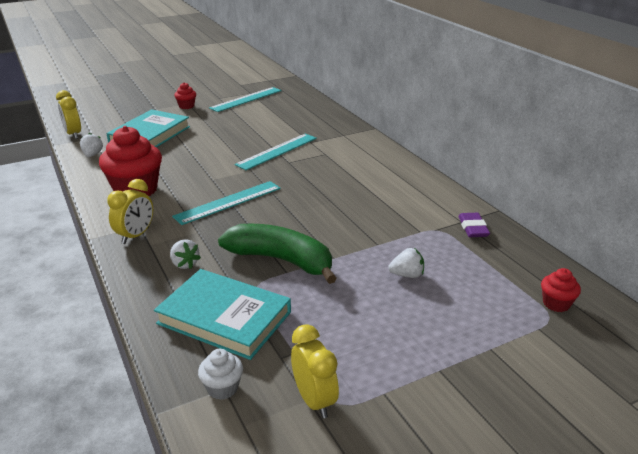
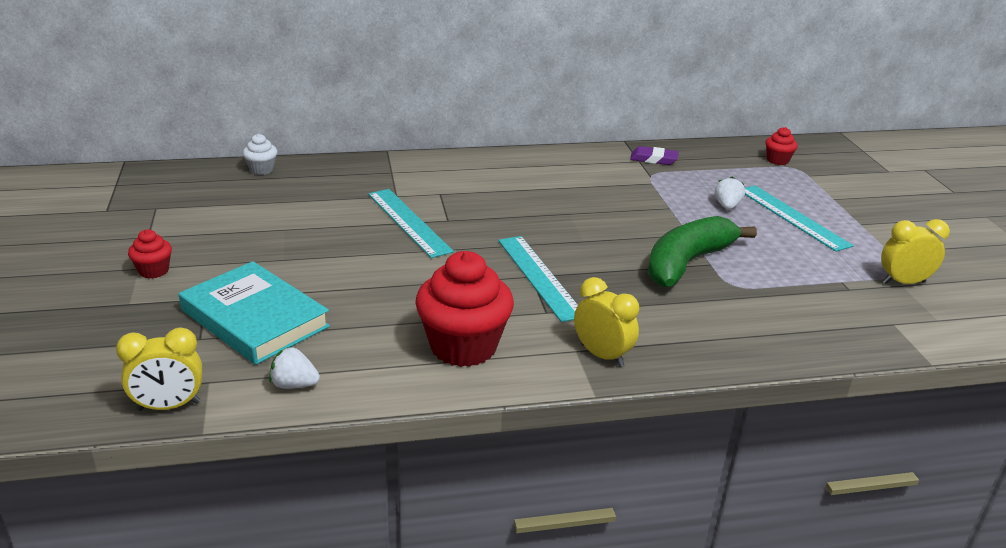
camera: 75 degrees left, 0 degrees up
(184, 264) = (681, 324): white strawberry -> none
(222, 388) = (894, 324): white cupcake -> white cupcake (262, 169)
(224, 318) = (788, 310): turquoise book -> none
(246, 99) = (184, 215): turquoise ruler -> turquoise ruler (792, 217)

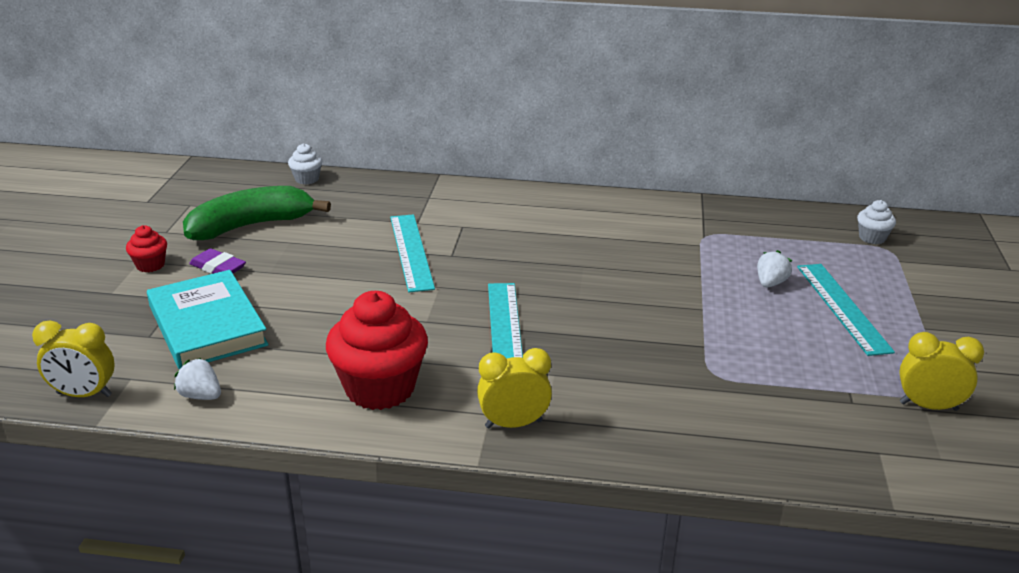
camera: 20 degrees right, 0 degrees up
(602, 355) = (513, 424): yellow clock -> yellow clock turned 75 degrees counterclockwise
(653, 159) = (721, 218): purple eraser -> purple eraser (218, 267)
(687, 263) = (677, 340): green banana -> green banana (251, 225)
(777, 160) = (872, 238): red cupcake -> white cupcake

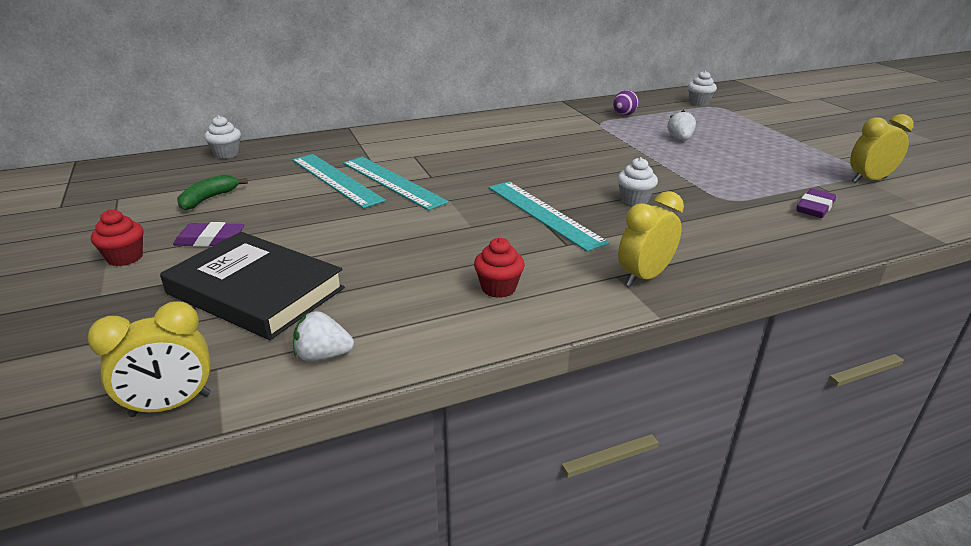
camera: 30 degrees left, 0 degrees up
(207, 325) = (256, 291): turquoise book -> black book
(251, 225) = (208, 199): green banana -> green banana, size x0.49
(380, 388) = (498, 288): red cupcake -> red cupcake, size x0.47
(613, 342) = (634, 200): none -> white cupcake
(749, 232) = (624, 115): none -> purple egg
(800, 416) = (814, 207): none -> purple eraser
(842, 307) = (740, 141): turquoise ruler -> turquoise ruler (336, 179)

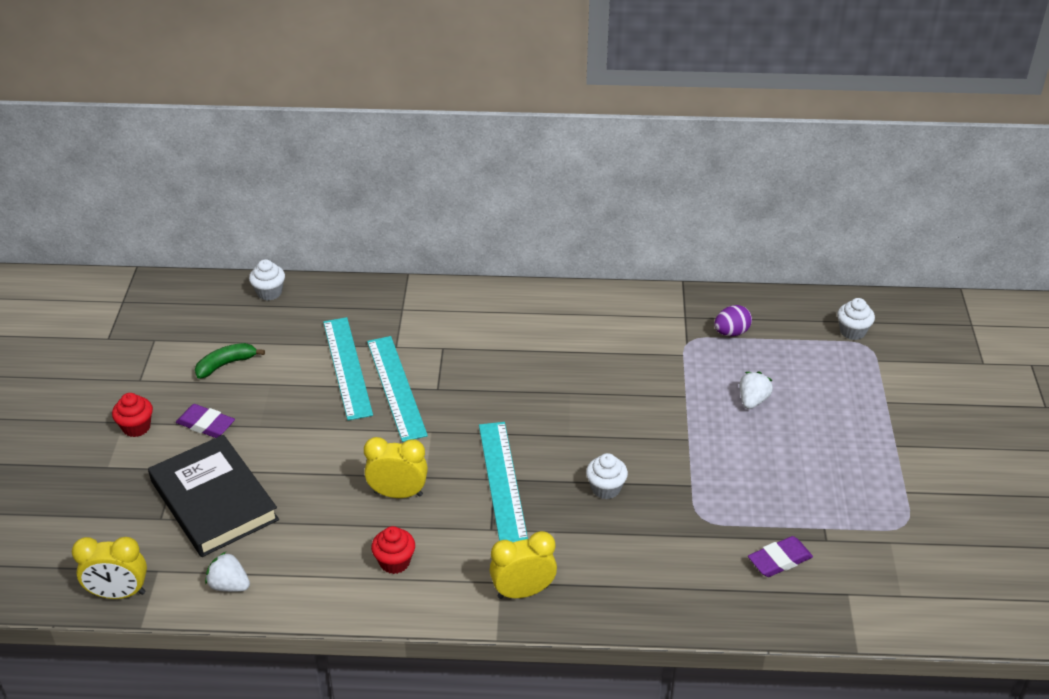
camera: 25 degrees right, 10 degrees up
(869, 180) = (893, 539): yellow clock -> yellow clock (398, 493)

